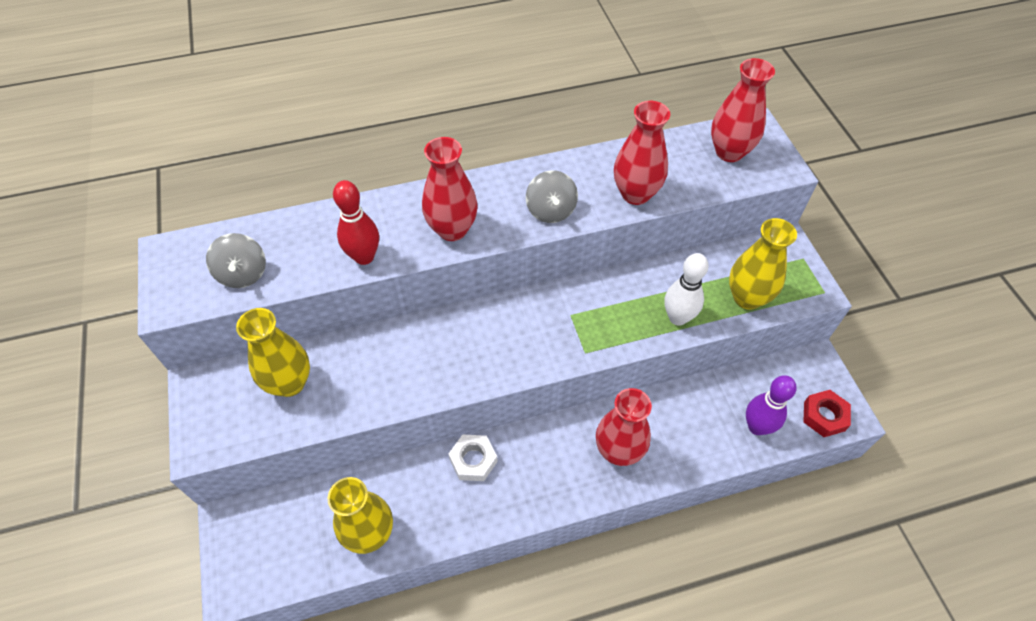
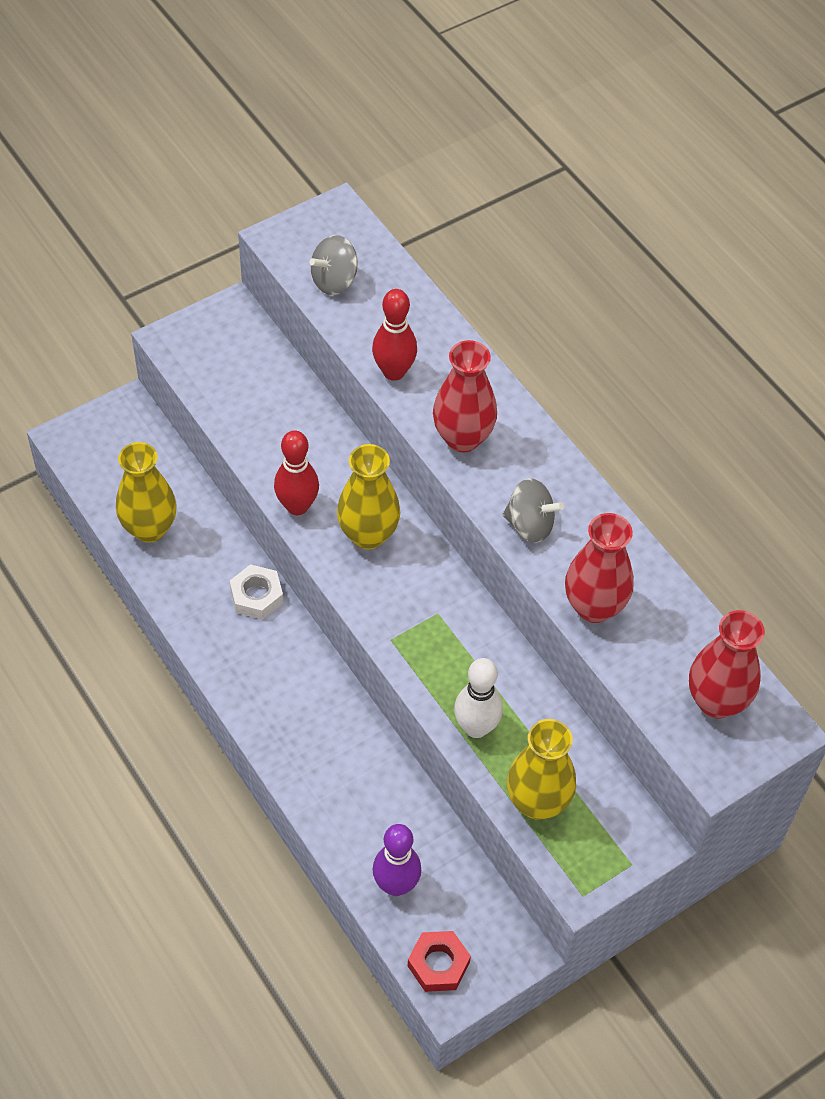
camera: 70 degrees right, 0 degrees up
(290, 383) = (259, 383): yellow vase -> yellow vase (368, 535)
(433, 386) = (297, 506): none -> red bowling pin
(550, 210) = (530, 525): grey spinning top -> grey spinning top turned 135 degrees counterclockwise
(618, 451) = (314, 737): red vase -> none

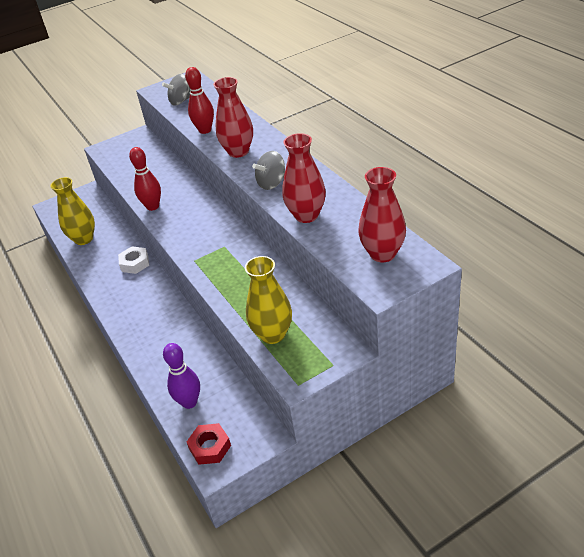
camera: 10 degrees right, 15 degrees down
(368, 535) = (190, 215): yellow vase -> none
(476, 727) = (238, 298): white bowling pin -> none
(530, 525) = (272, 183): grey spinning top -> grey spinning top turned 120 degrees clockwise

